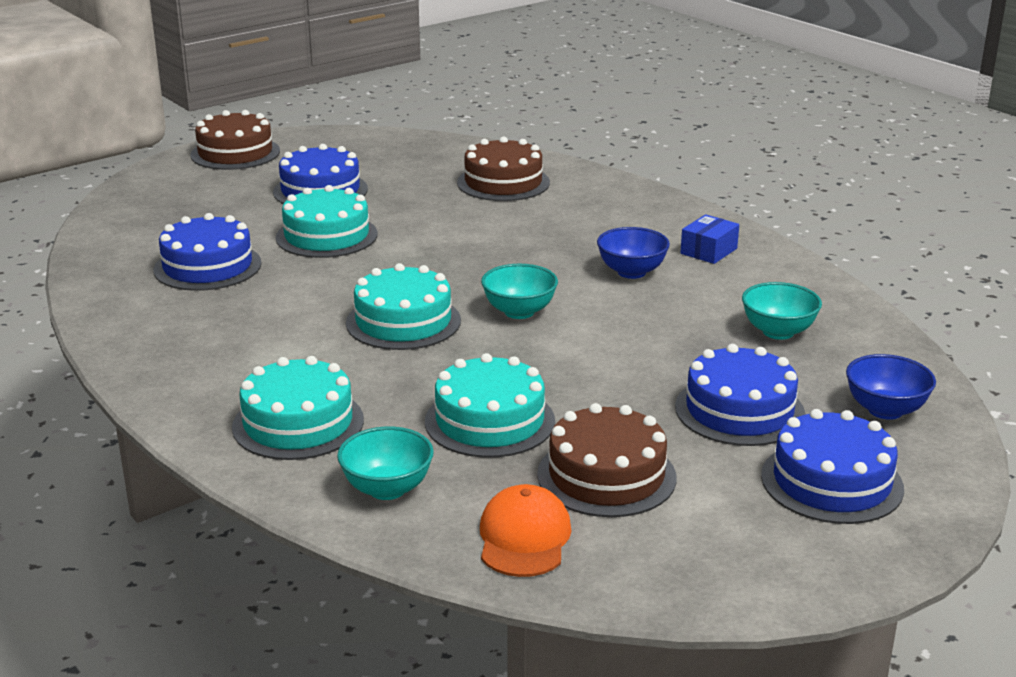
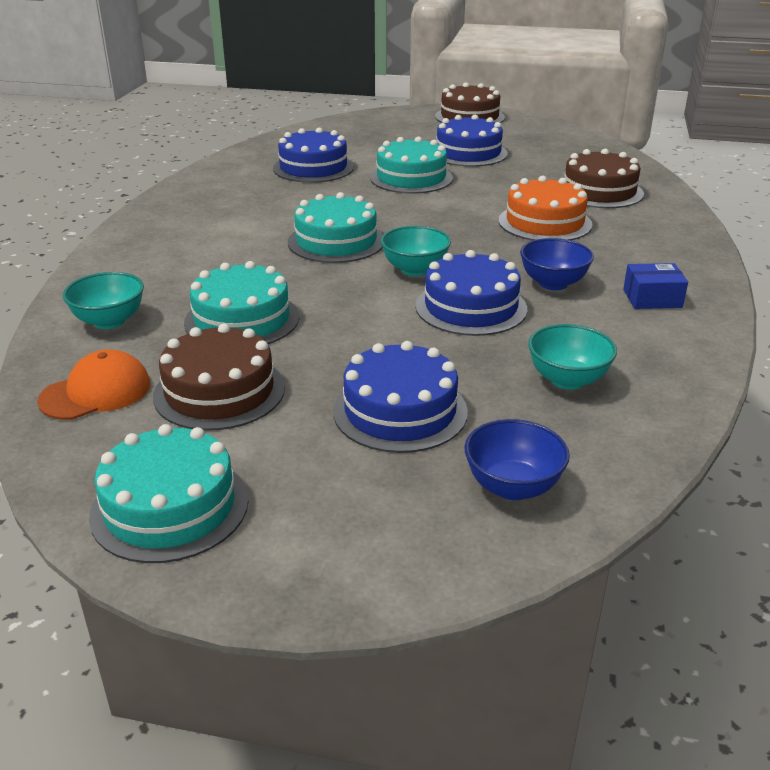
camera: 50 degrees right, 5 degrees up
(298, 423) = (158, 264): turquoise cake -> turquoise cake (170, 507)
(522, 227) = (544, 222): none -> orange cake
(831, 482) = (338, 502): blue cake -> blue cake (471, 307)

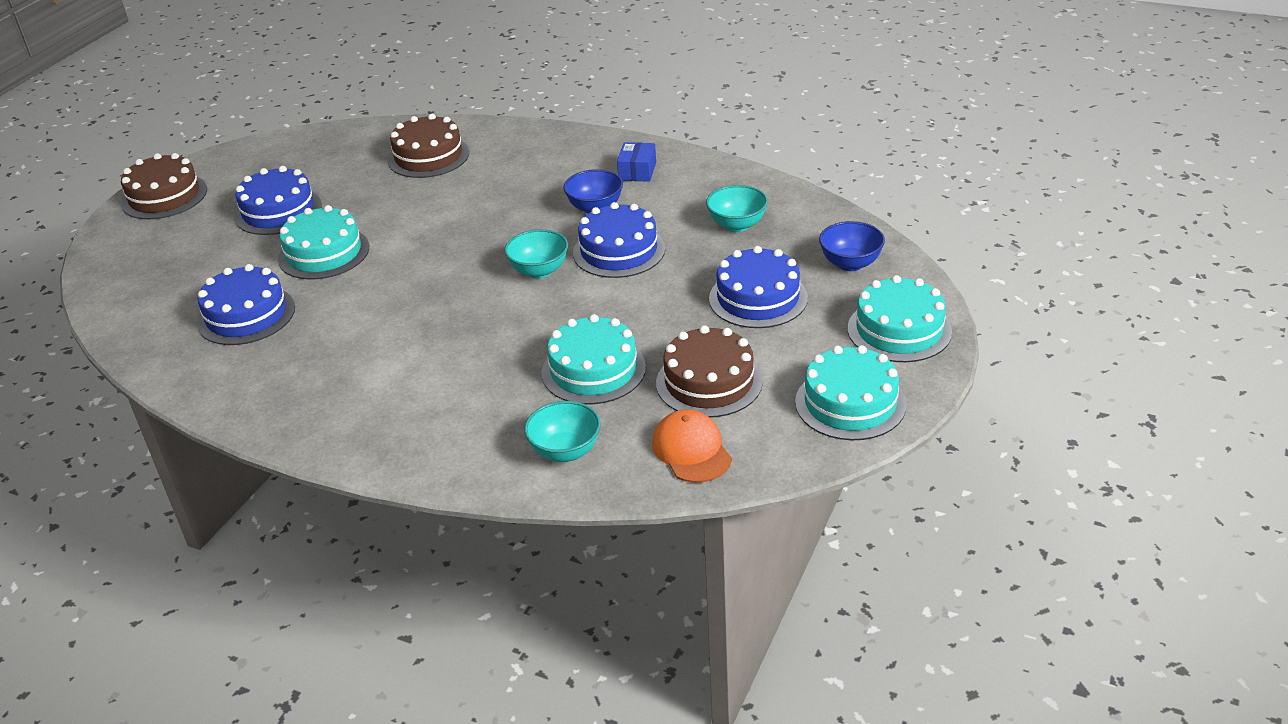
camera: 75 degrees left, 5 degrees up
(336, 241) = (457, 310): turquoise cake -> turquoise cake (899, 330)
(544, 222) = (479, 194): orange cake -> none

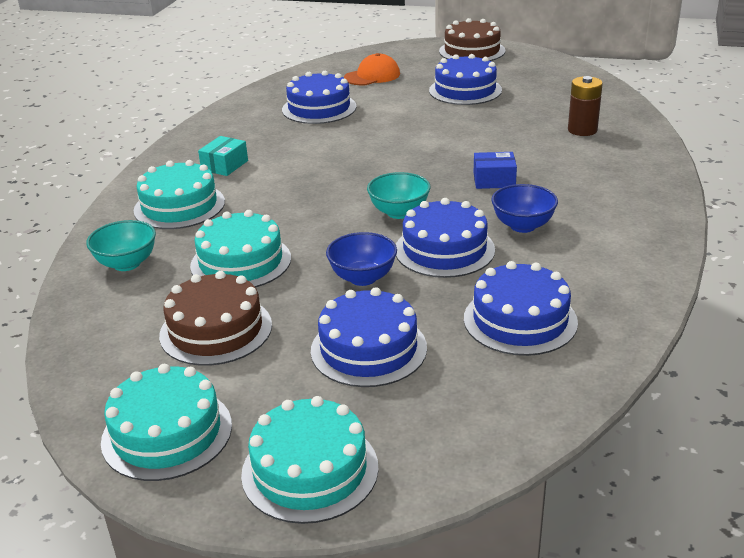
camera: 80 degrees right, 5 degrees down
(324, 253) = (408, 118): turquoise cake -> turquoise cake (179, 206)
(362, 388) = (225, 165): none -> turquoise box
(428, 156) = (582, 130): brown cake -> brown battery
(637, 171) = (611, 240): blue box -> blue box (494, 180)
(691, 450) = (112, 330): orange cap -> orange cap (372, 76)
(737, 225) = (520, 320): turquoise bowl -> blue cake
(850, 264) = (456, 419): blue bowl -> blue bowl (363, 278)

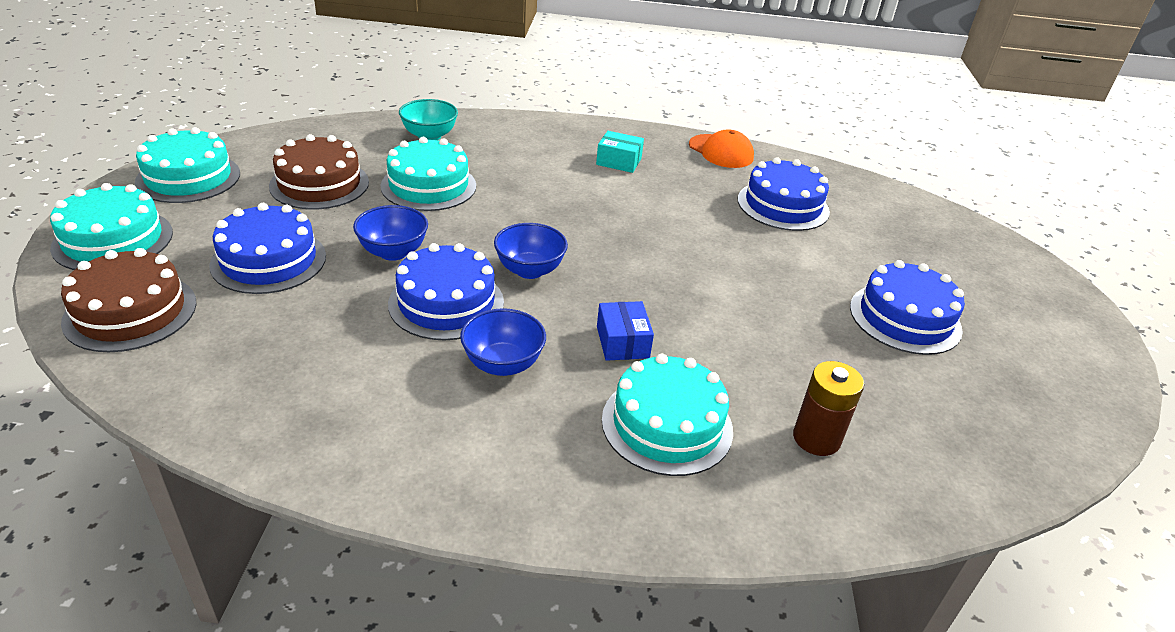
camera: 75 degrees right, 5 degrees up
(179, 206) = (531, 147): turquoise cake -> turquoise cake (667, 424)
(372, 76) = (905, 238): orange cap -> orange cap (721, 151)
(399, 212) = (529, 270): turquoise bowl -> blue bowl
(472, 51) = (1067, 325): brown cake -> brown cake (130, 312)
(520, 320) = (293, 356): blue cake -> none

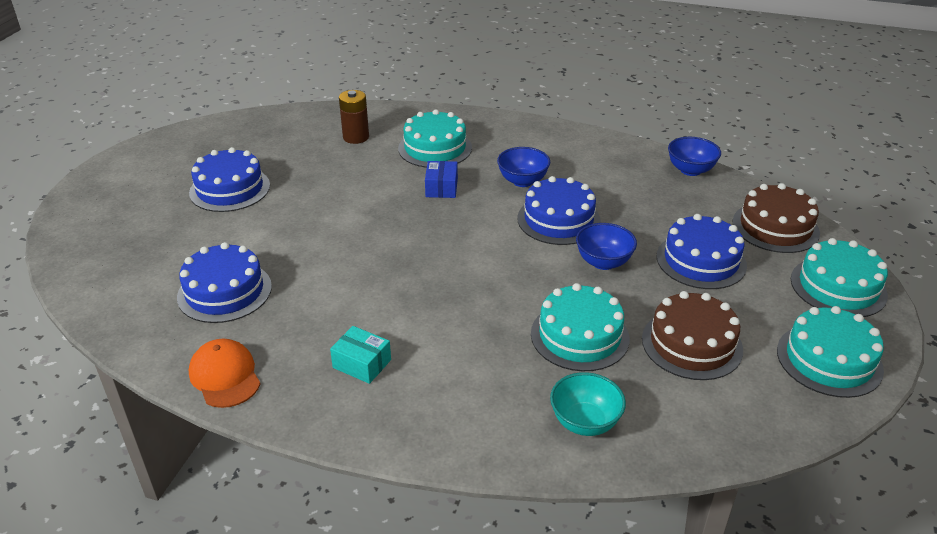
camera: 165 degrees left, 0 degrees up
(529, 270) = (493, 240): blue bowl -> blue bowl (690, 170)

